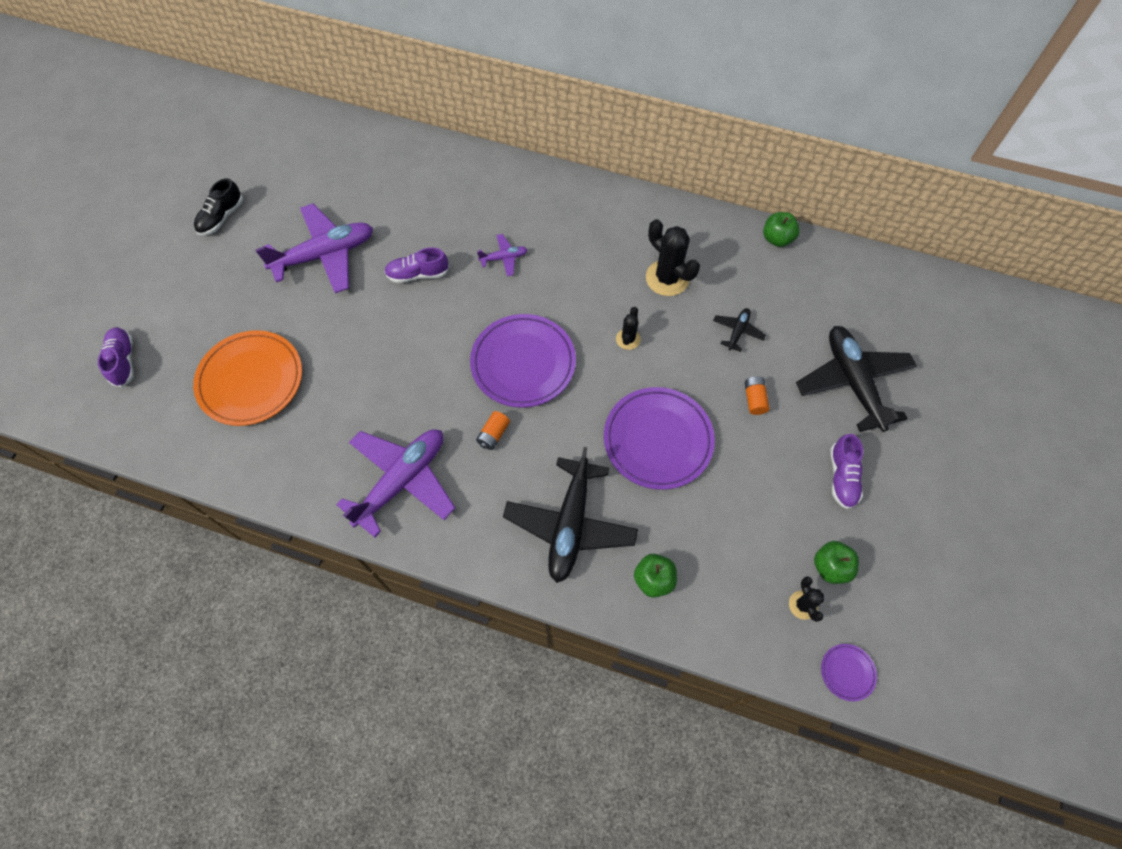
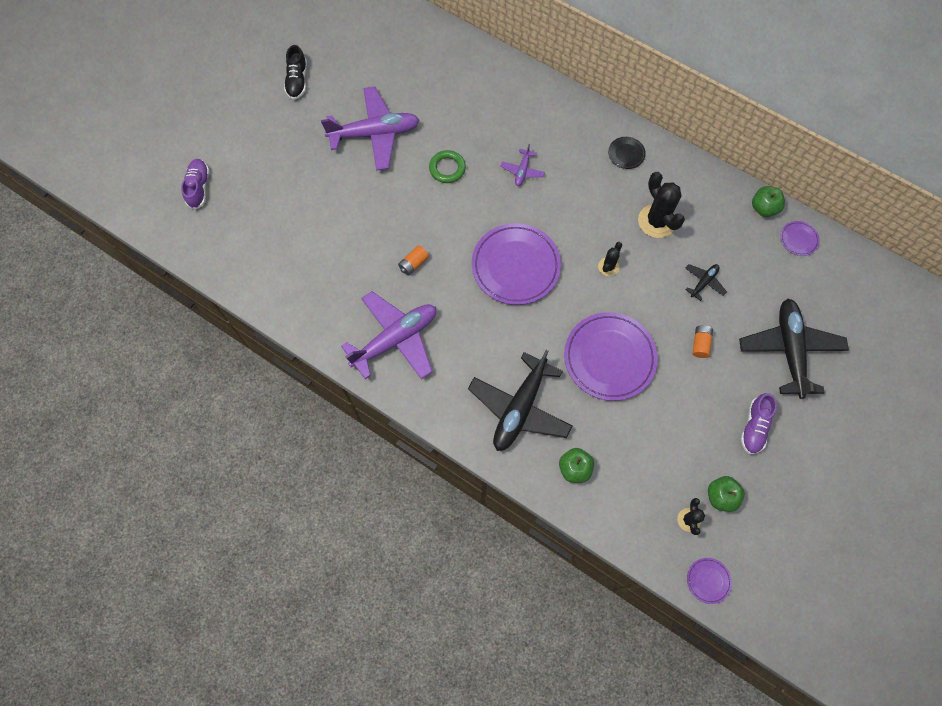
camera: 15 degrees right, 5 degrees up
(221, 217) = (297, 81): black shoe -> black shoe turned 45 degrees counterclockwise
(251, 380) = (294, 228): orange plate -> none
(418, 274) = (447, 168): purple shoe -> green ring
(493, 434) = (477, 320): orange battery -> orange battery (413, 264)
(504, 258) = (522, 171): purple plane -> purple plane turned 105 degrees clockwise
(613, 215) = (626, 154): none -> black plate
(824, 263) = (798, 239): none -> purple plate

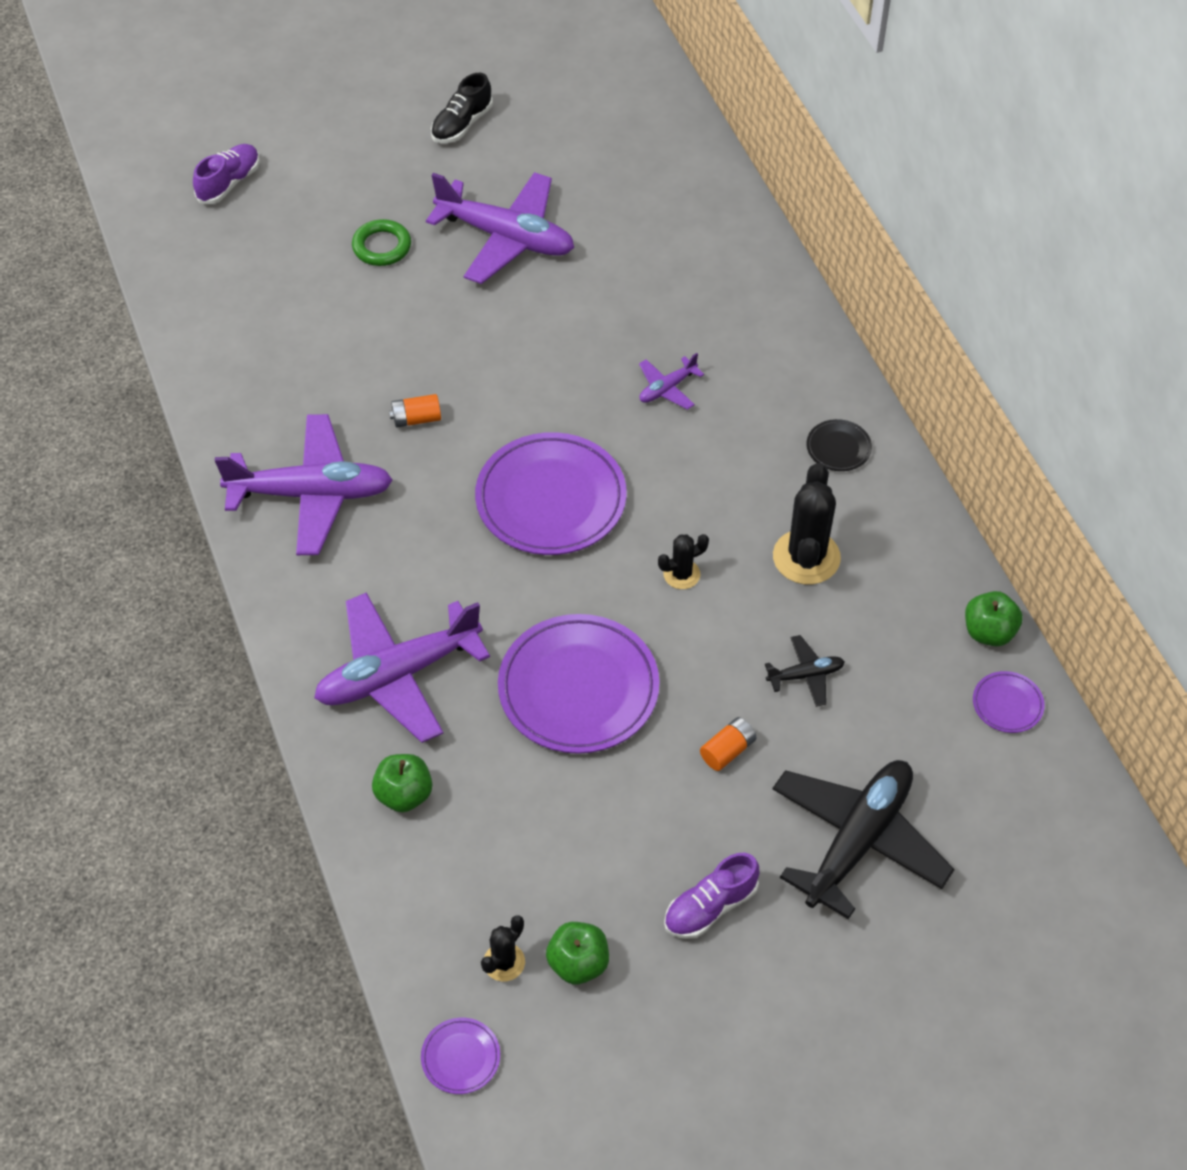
camera: 35 degrees right, 15 degrees down
(447, 168) = (565, 330): green ring -> green ring (382, 246)
(520, 408) = (398, 674): black plane -> purple plane

